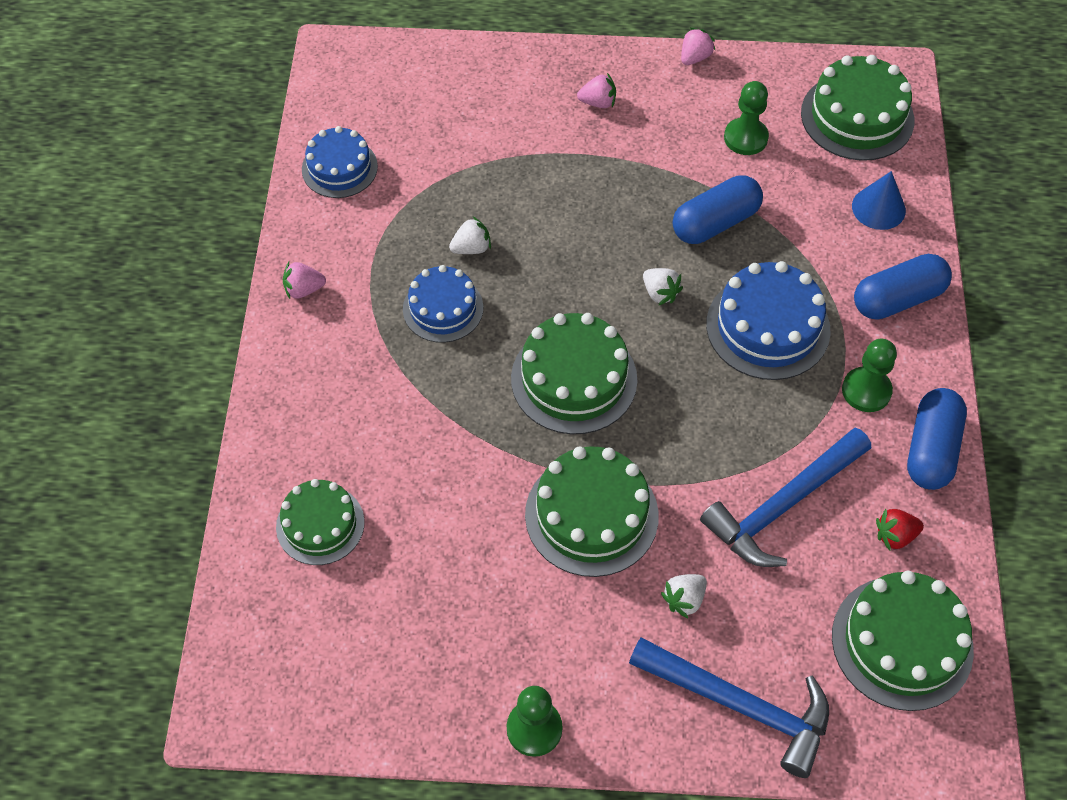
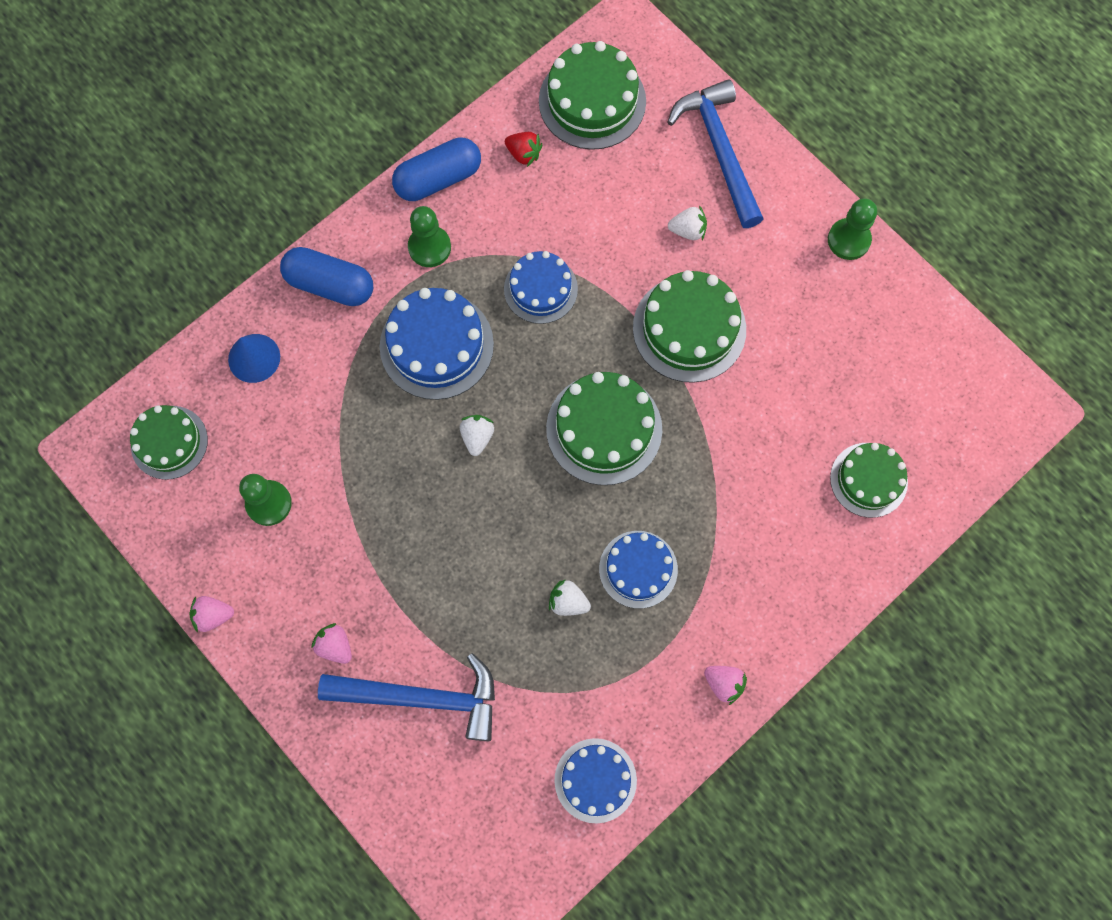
camera: 135 degrees left, 15 degrees up
(715, 222) = (375, 455): blue capsule -> none
(744, 437) = (540, 289): none -> blue cake
(783, 506) = (567, 228): blue hammer -> blue hammer (422, 697)
(857, 116) = (169, 442): green cake -> green cake, size x0.66

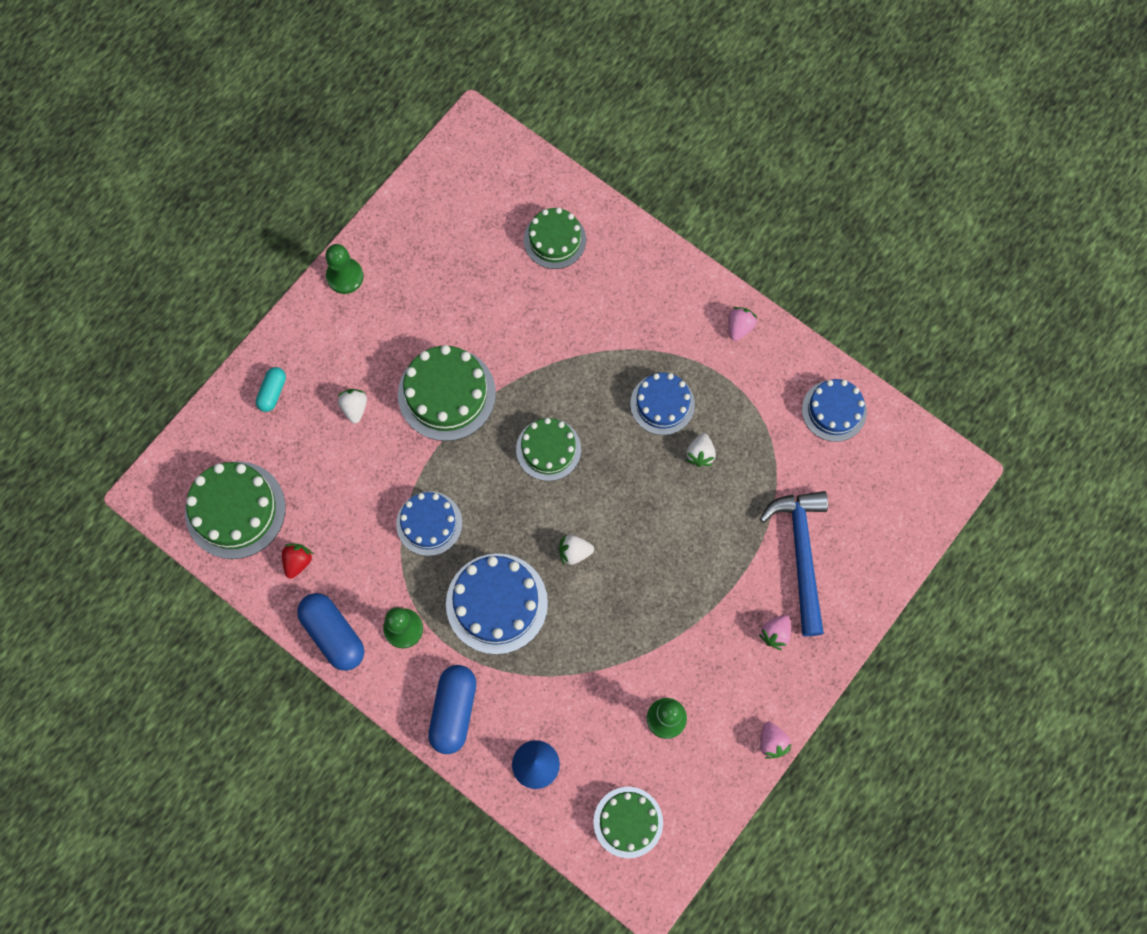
camera: 100 degrees left, 0 degrees up
(604, 429) = (548, 449): green cake -> green cake, size x0.66
(719, 150) = (272, 392): blue hammer -> turquoise capsule

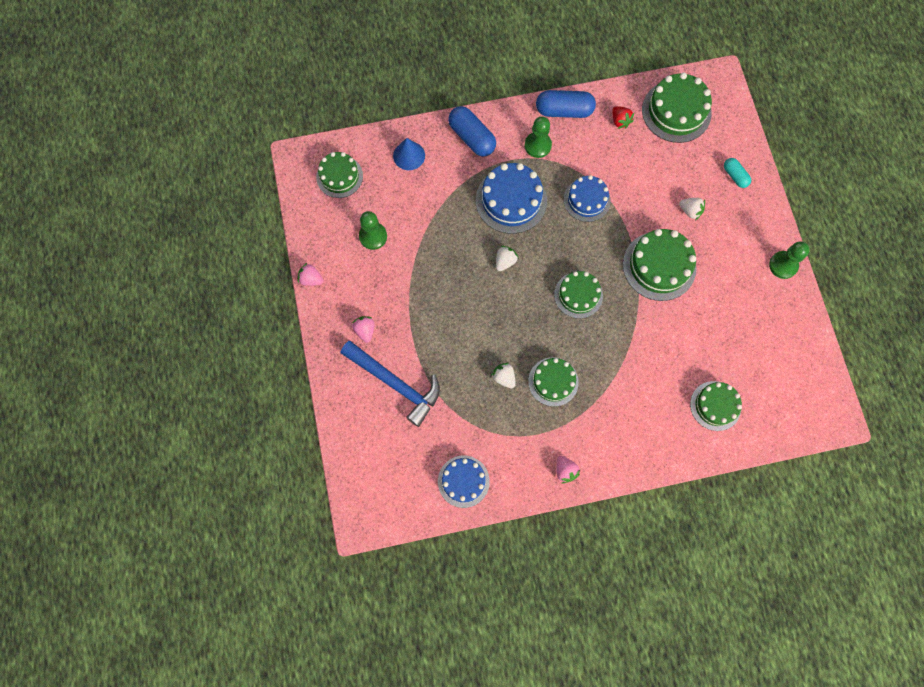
camera: 130 degrees right, 0 degrees up
(662, 404) = (553, 381): blue cake -> green cake

